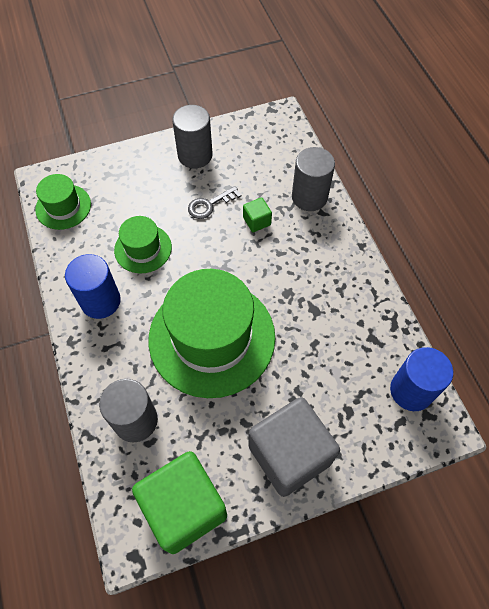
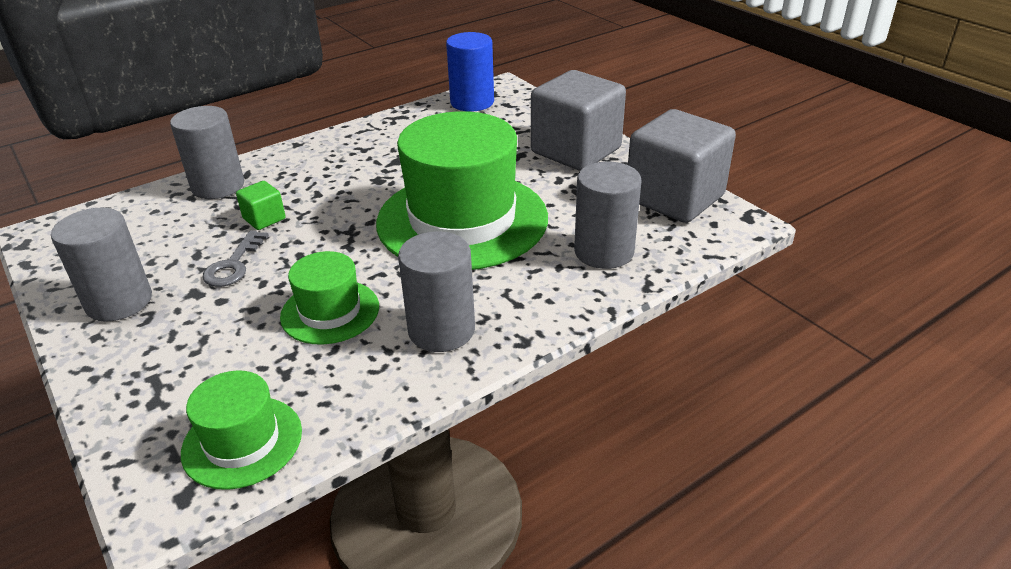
camera: 105 degrees left, 25 degrees down
(100, 301) = (441, 330): blue cylinder -> grey cylinder
(184, 507) = (674, 198): green cube -> grey cube
(210, 205) = (233, 265): grey key -> grey key turned 60 degrees clockwise

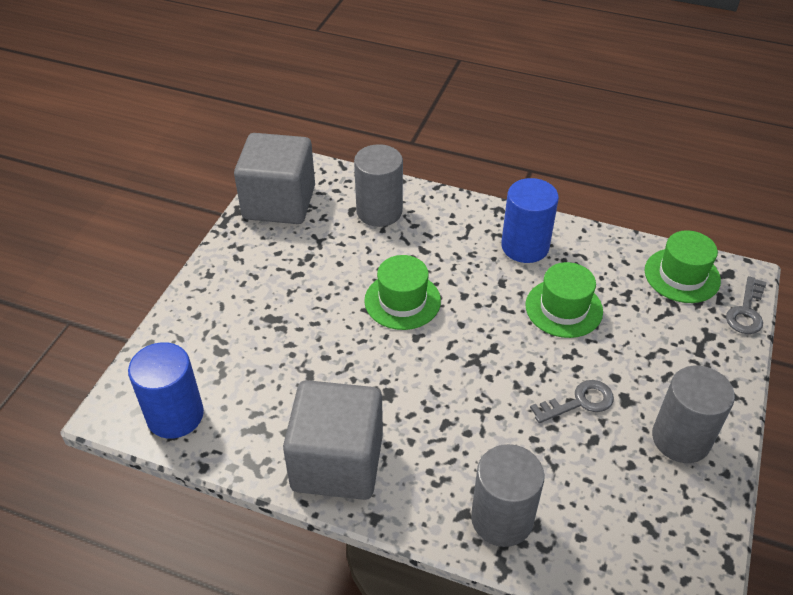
camera: 125 degrees left, 10 degrees up
(126, 463) = (746, 311): none -> grey key
(264, 219) = (512, 432): green cube -> none
(441, 330) = (525, 246): grey cylinder -> blue cylinder
(462, 220) = (402, 301): green hat -> green hat, size x0.49
(576, 150) = (238, 284): grey cube -> grey cube (337, 462)

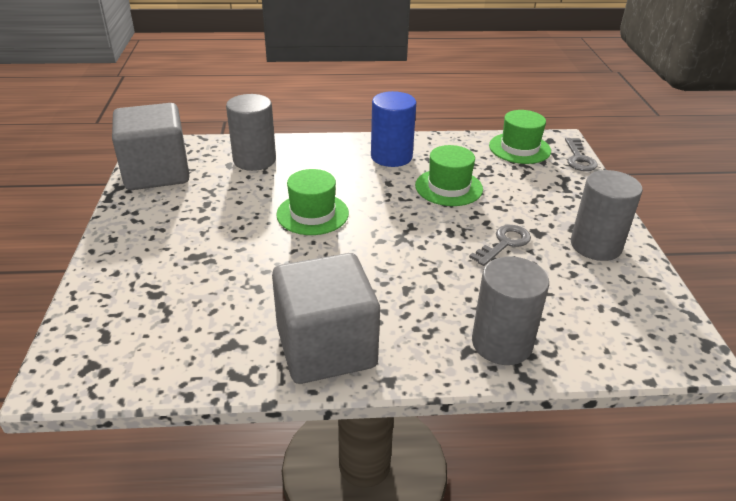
camera: 25 degrees left, 10 degrees down
(175, 415) = (133, 360): blue cylinder -> none

